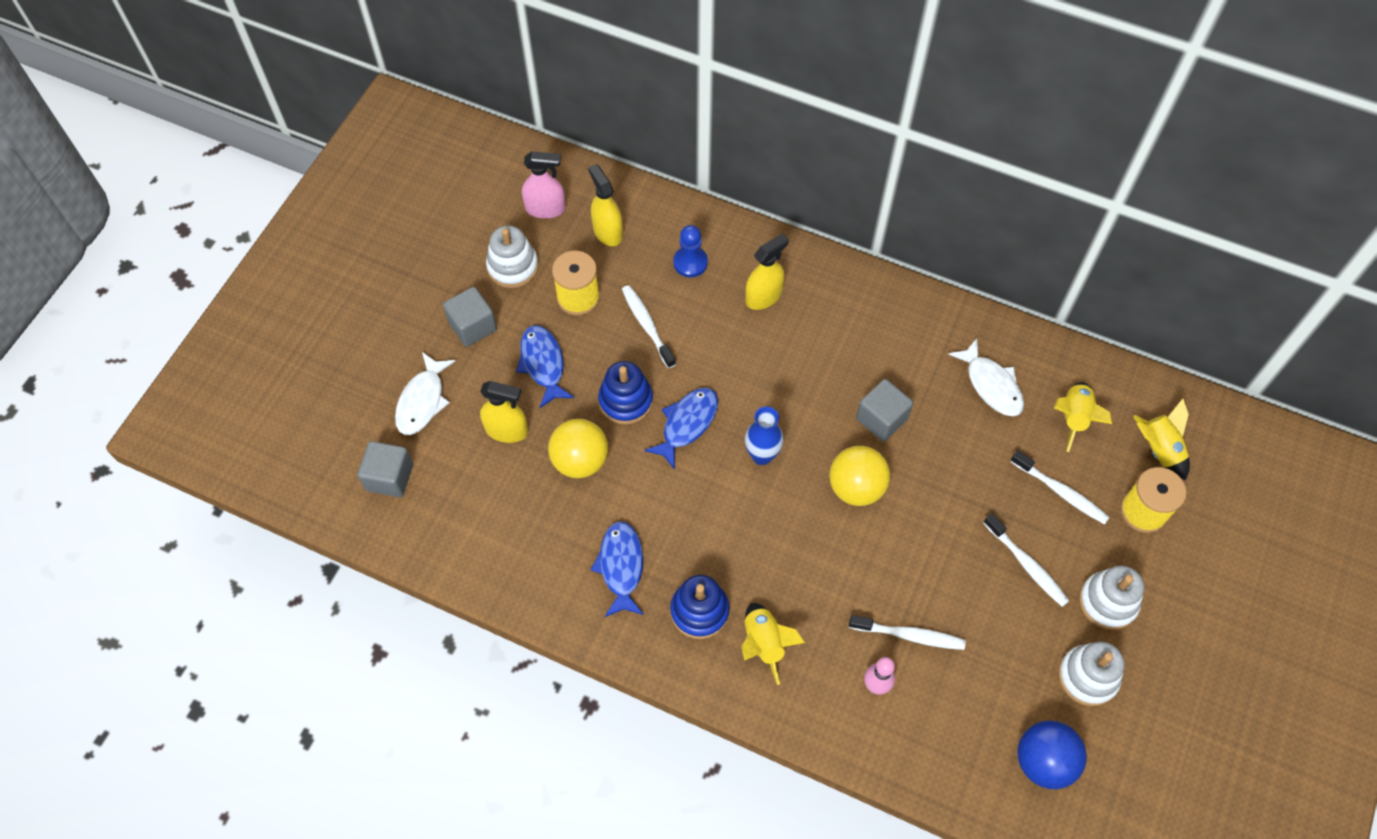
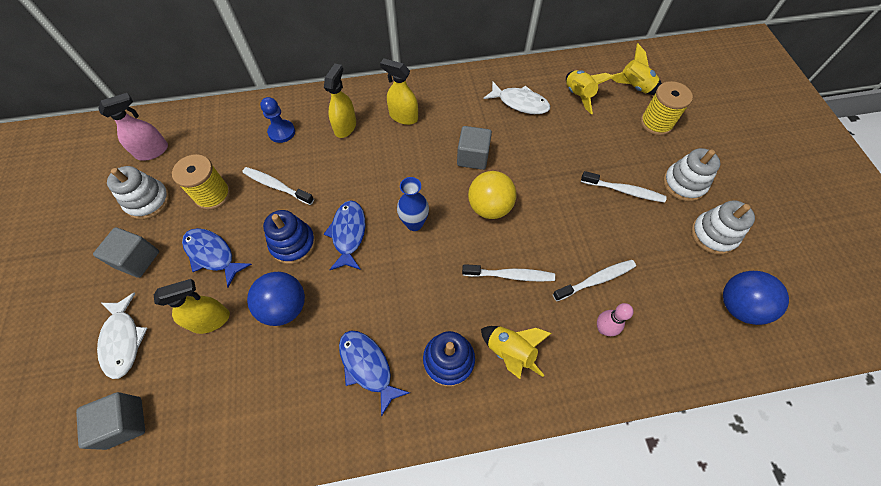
camera: 35 degrees left, 0 degrees up
(580, 461) = (285, 307): yellow ball -> blue ball
(607, 231) = (209, 142): yellow spray bottle -> yellow spray bottle (403, 116)
(1061, 492) = (606, 138): white toothbrush -> white toothbrush (510, 275)

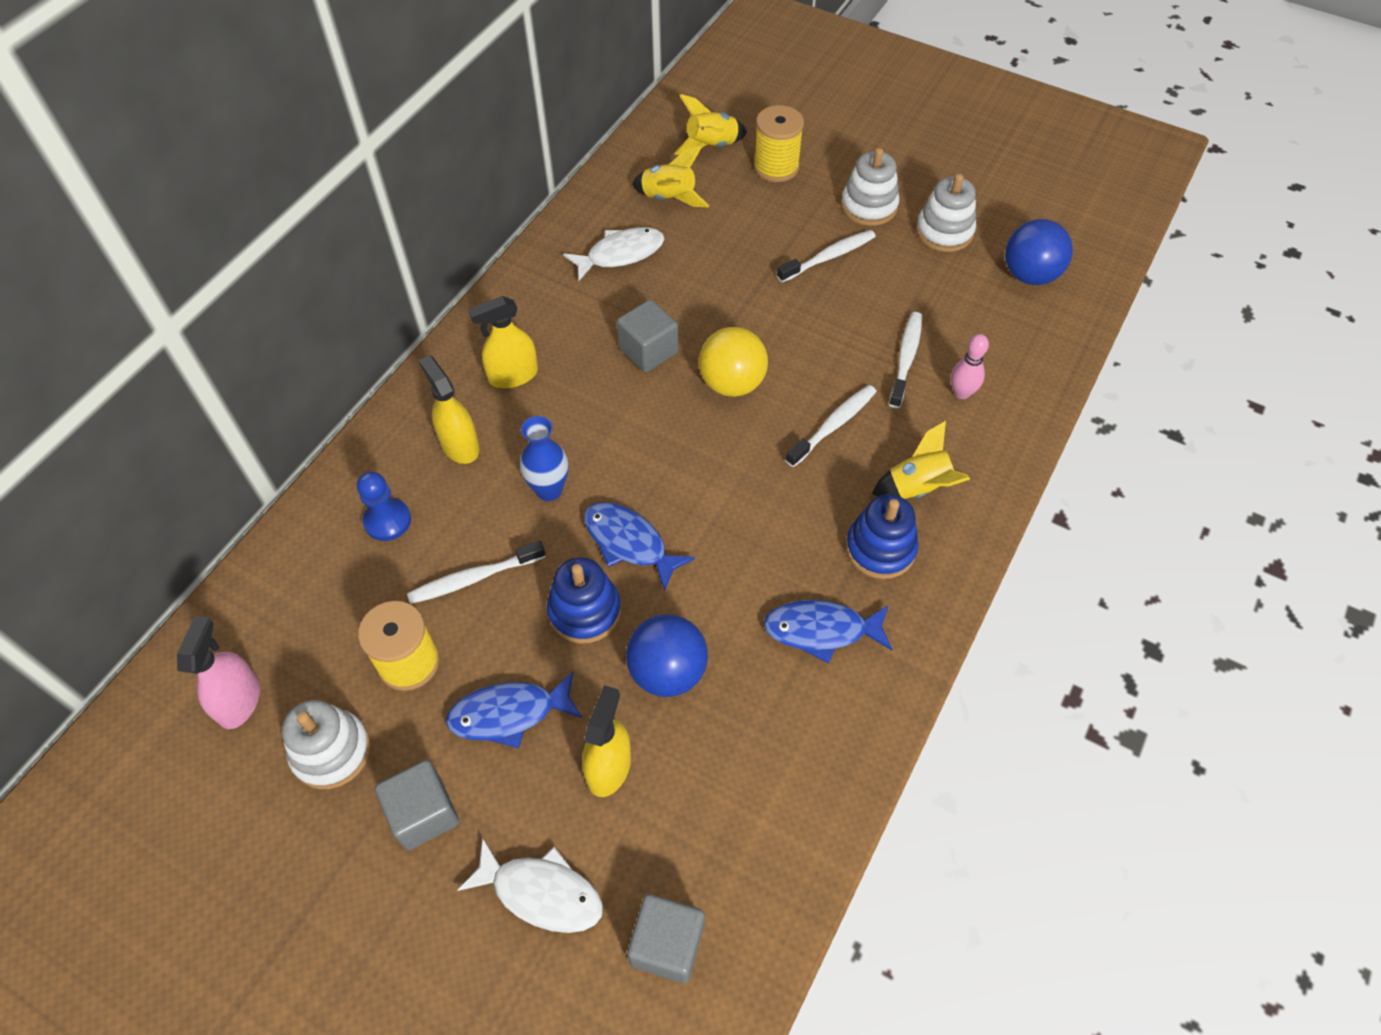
camera: 50 degrees left, 5 degrees down
(414, 223) = (682, 468): blue vase -> blue vase (549, 490)

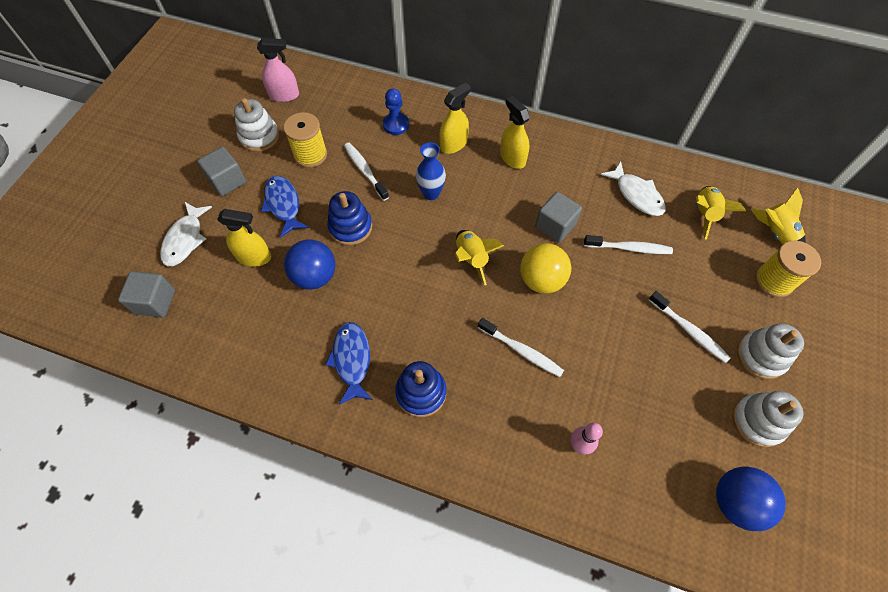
camera: 80 degrees right, 5 degrees up
(629, 543) = (400, 241): blue fish -> none
(906, 358) = (602, 398): white toothbrush -> white toothbrush (629, 248)
(918, 488) = (478, 416): yellow rocket -> yellow rocket (472, 259)

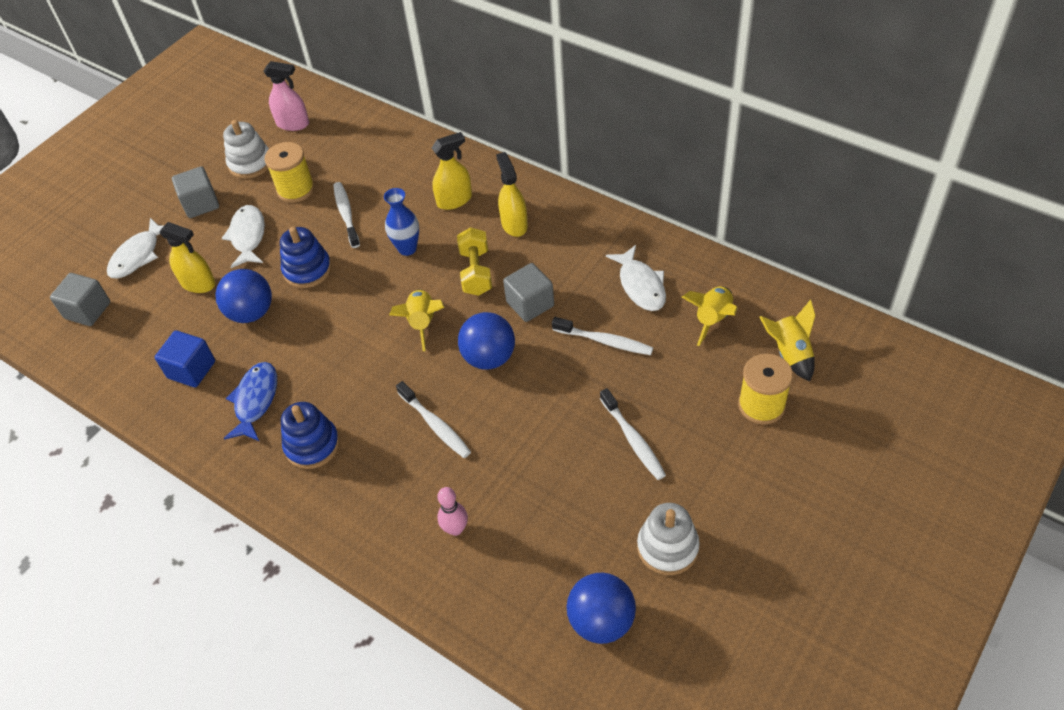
camera: 20 degrees right, 10 degrees down
(279, 341) = (191, 370): none -> blue cube
(283, 205) = (248, 236): blue fish -> white fish
(396, 125) = (399, 170): blue pawn -> none
(498, 205) = (476, 272): none -> yellow dumbbell
(541, 280) = (489, 357): yellow ball -> blue ball
(761, 356) = (705, 481): white stacking toy -> none

